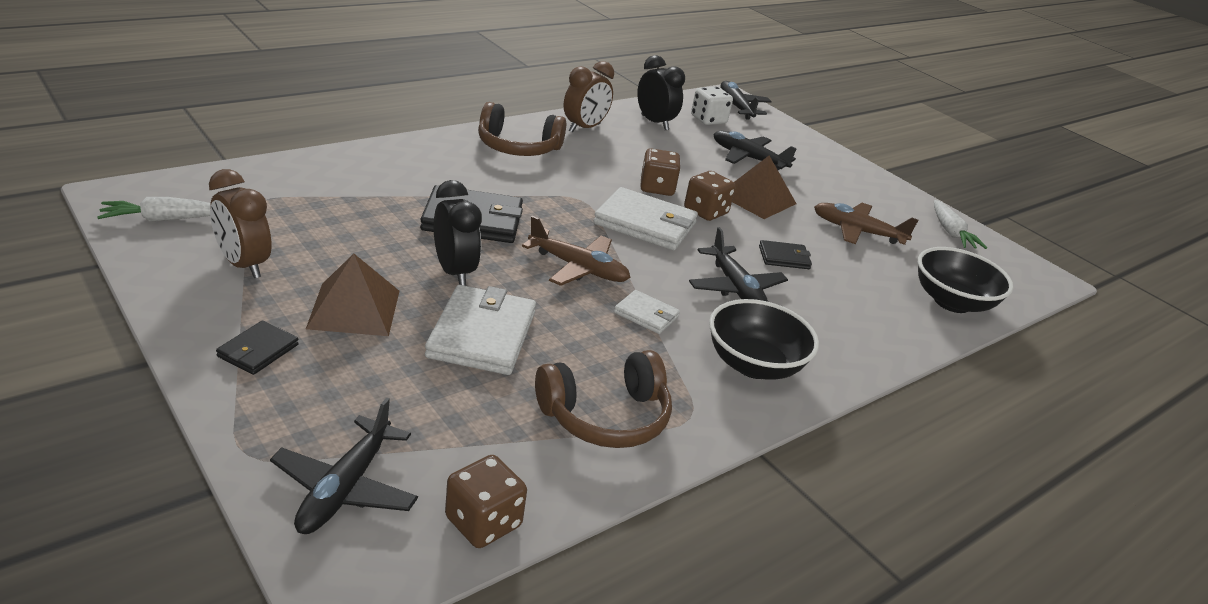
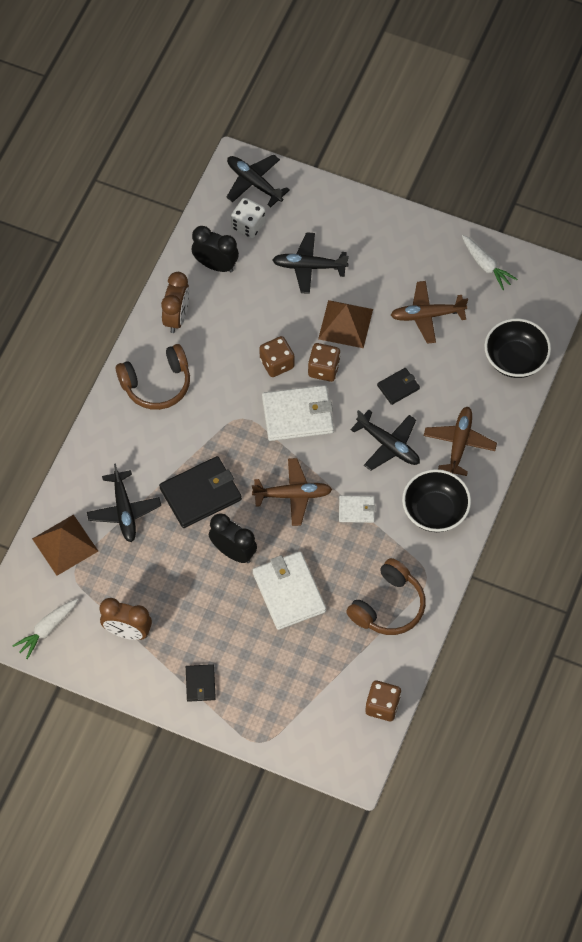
camera: 25 degrees left, 30 degrees up
(345, 488) = (314, 730): black plane -> black plane (124, 511)
(354, 309) = (213, 621): brown pyramid -> brown pyramid (65, 544)
(832, 328) = (459, 444): none -> brown plane

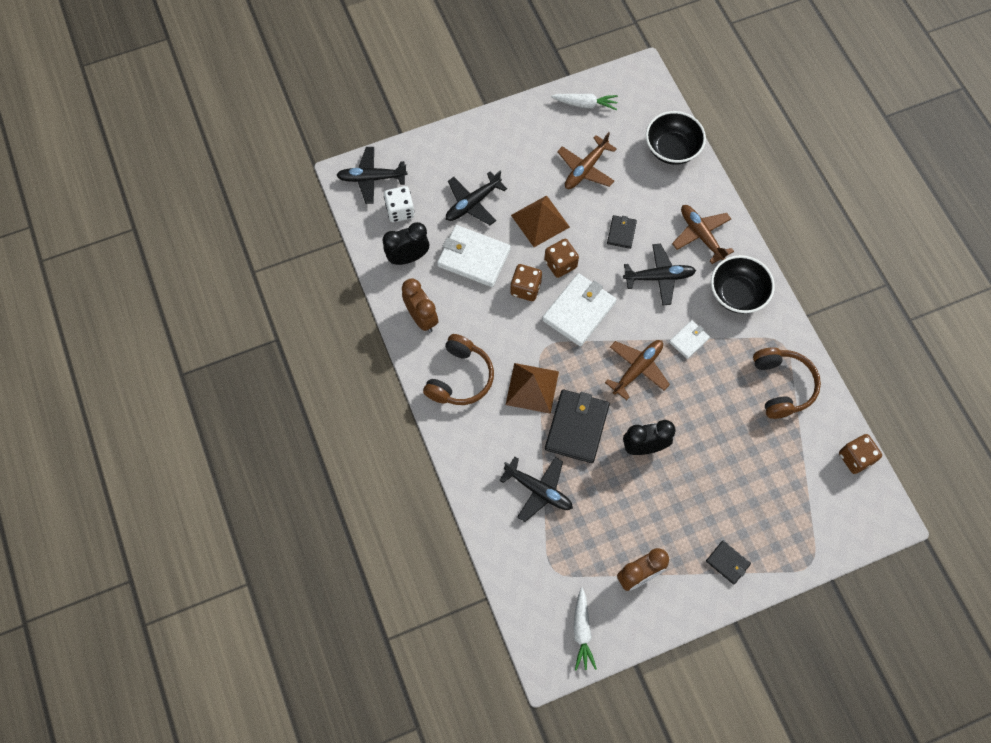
camera: 45 degrees left, 5 degrees up
(65, 544) = (525, 555): brown pyramid -> brown pyramid (532, 388)
(289, 592) = (710, 439): white wallet -> white wallet (473, 258)

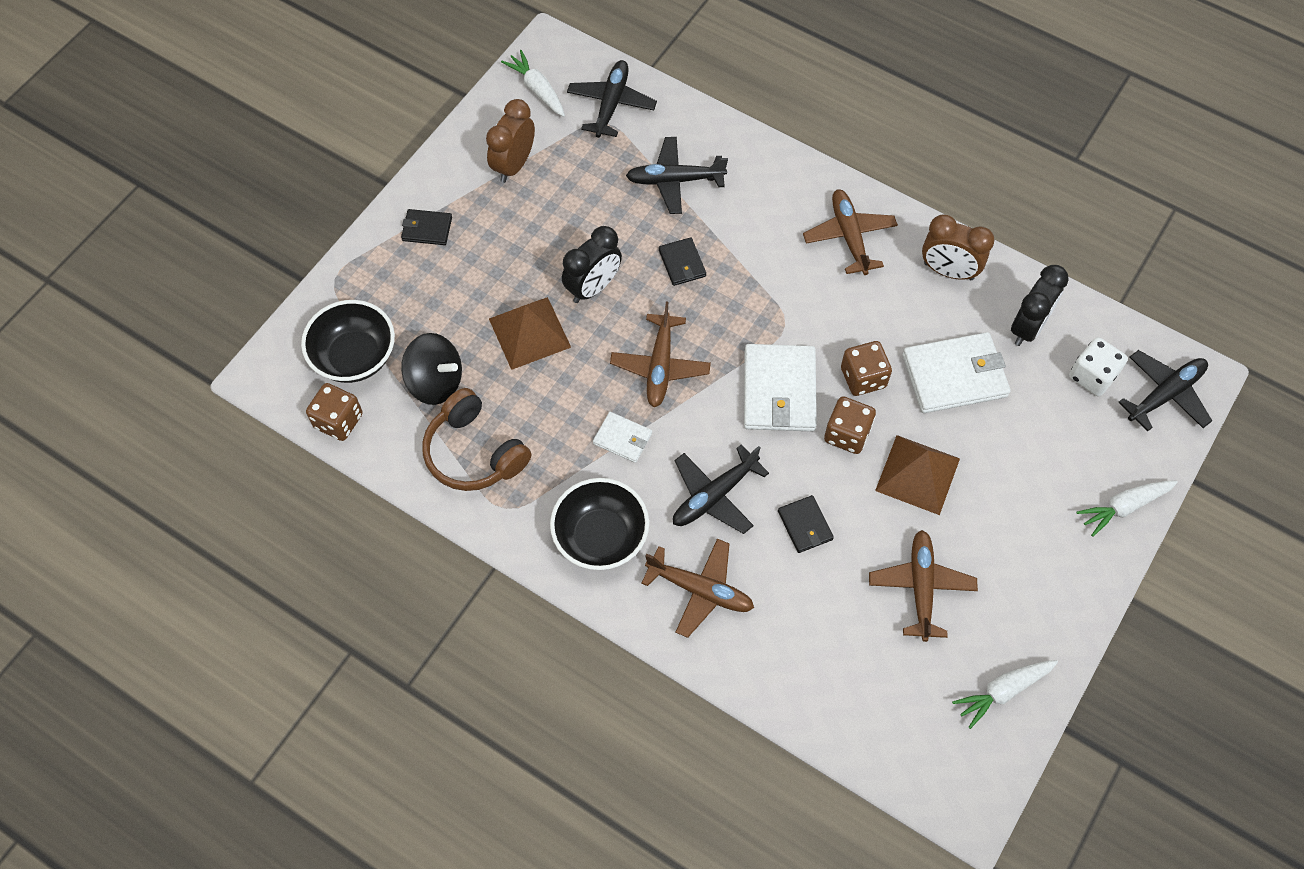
camera: 145 degrees right, 5 degrees down
(449, 142) = (1124, 507): none -> white carrot
(460, 378) = (849, 236): brown headphones -> brown plane
(472, 203) = (1018, 442): black plane -> black plane (611, 104)
(532, 388) = (763, 273): brown pyramid -> brown pyramid (529, 333)
(577, 427) = (682, 263): black wallet -> black wallet, size x0.53
(672, 149) = (830, 700): black bowl -> black bowl (354, 357)
(689, 340) = (622, 438): white wallet -> white wallet turned 75 degrees counterclockwise
(781, 446) = (435, 382): none -> black spinning top

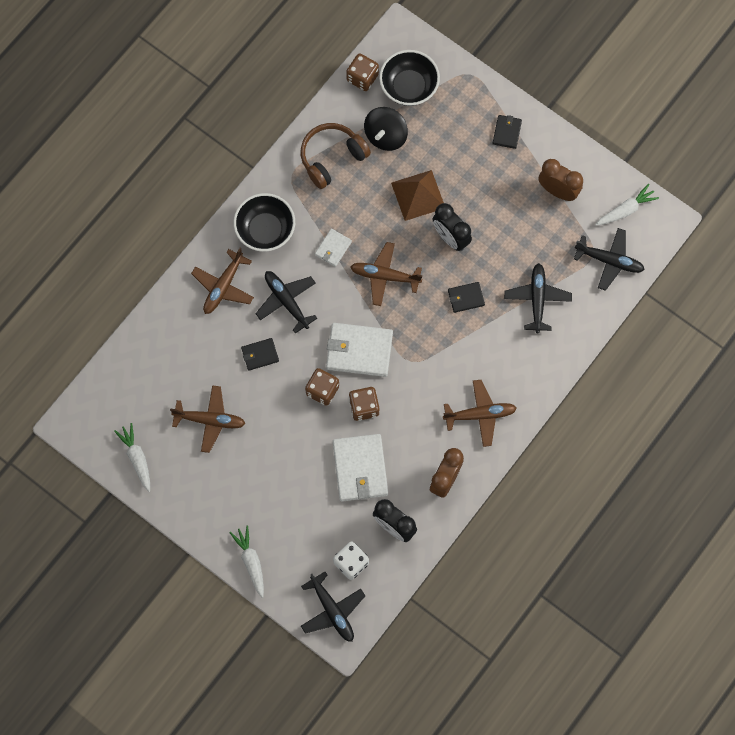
camera: 95 degrees right, 10 degrees up
(917, 474) = (288, 431): brown pyramid -> none

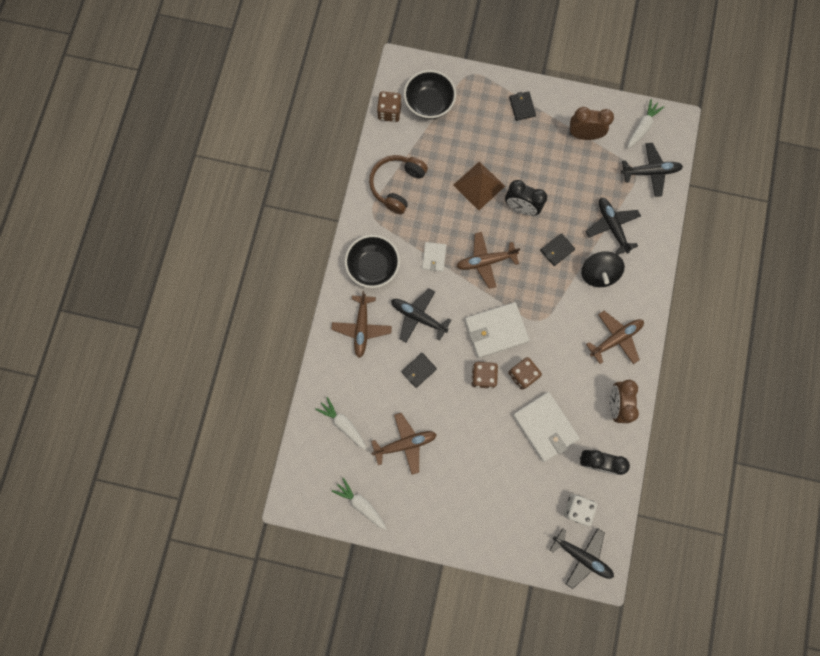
camera: 25 degrees left, 5 degrees up
(251, 562) = (497, 547): white carrot -> white carrot (343, 424)
(385, 136) = (430, 150): black spinning top -> black spinning top (598, 274)

